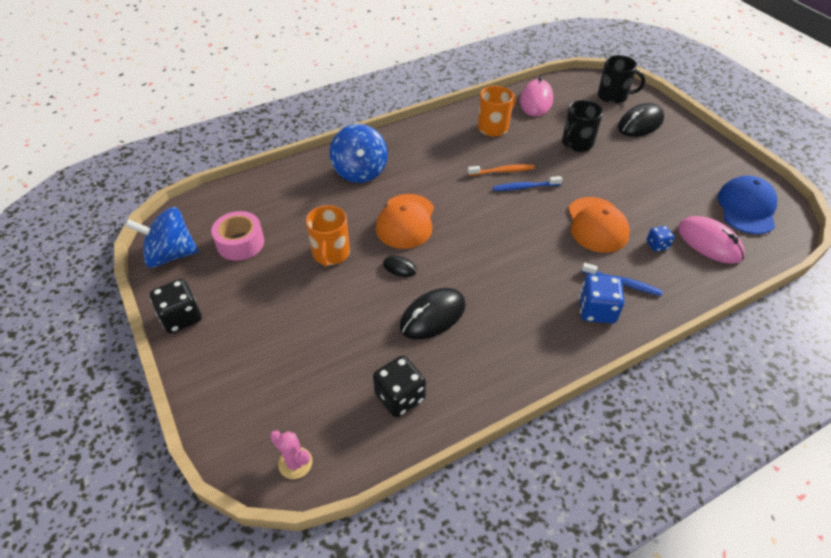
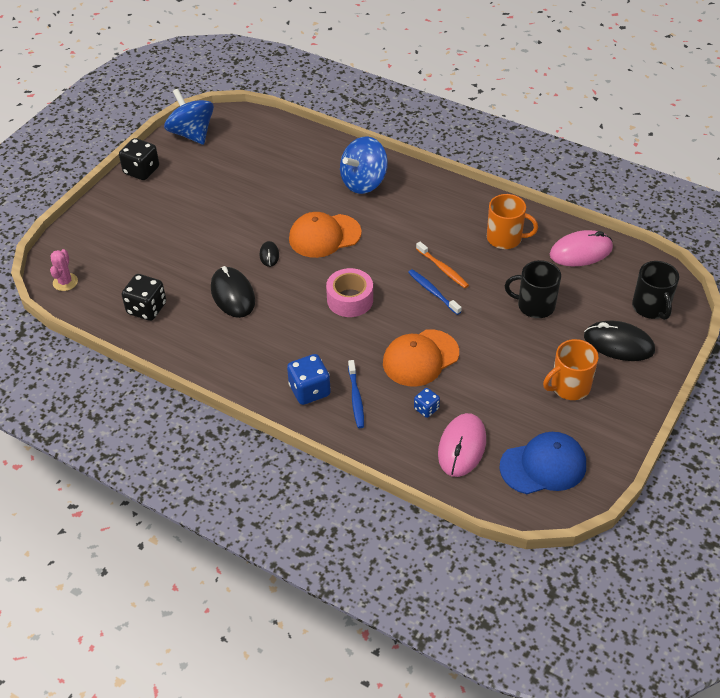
camera: 60 degrees right, 0 degrees up
(240, 243) = (229, 160): pink tape -> pink tape (350, 300)
(331, 253) = (255, 211): orange mug -> orange mug (569, 386)
(433, 316) = (233, 295): black mouse -> black mouse turned 45 degrees clockwise

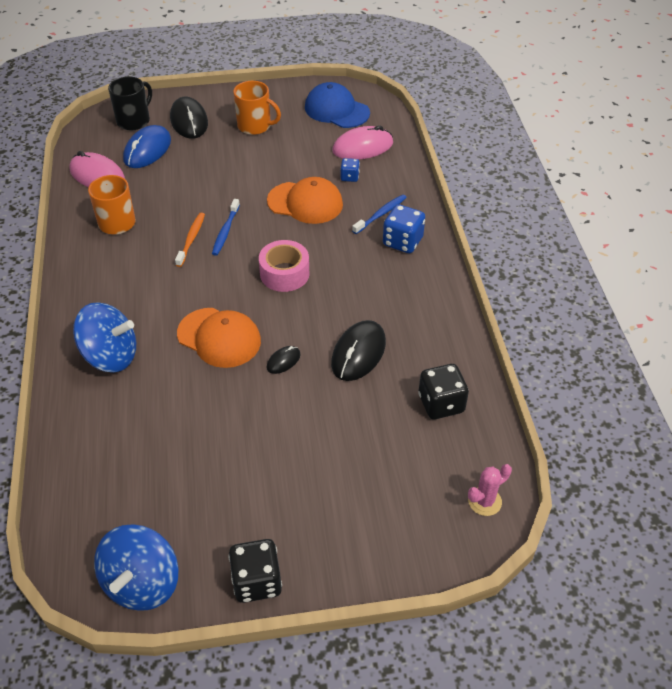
camera: 130 degrees left, 0 degrees up
(535, 305) = (187, 173): black mug -> none
(593, 296) = (147, 150): none -> blue mouse

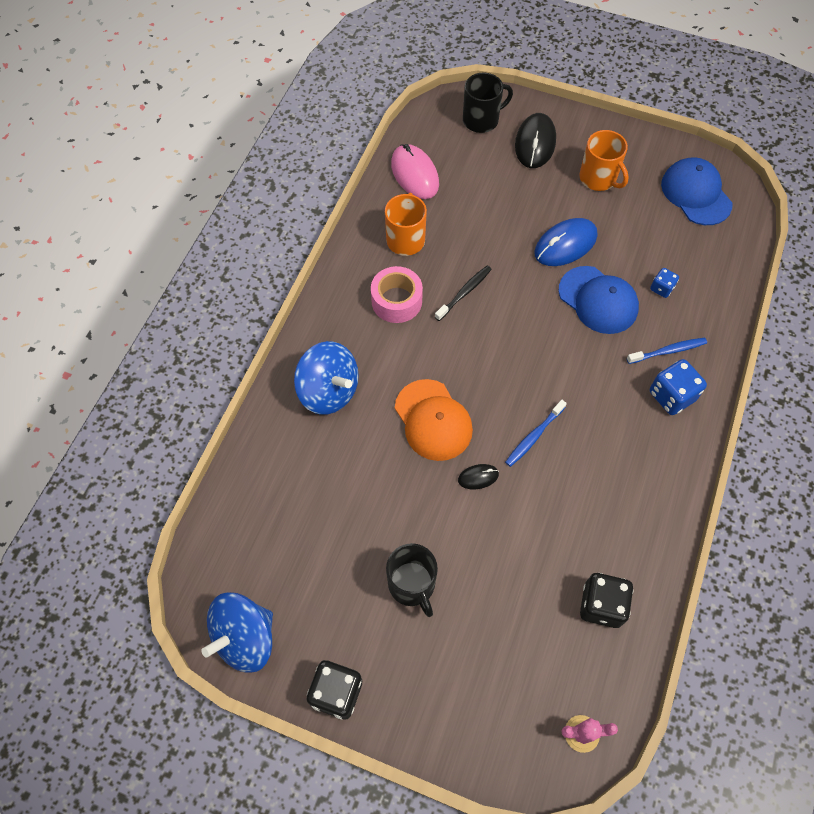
camera: 30 degrees right, 15 degrees up
(147, 150) = (476, 163): blue mouse -> blue mouse (565, 244)
(191, 239) = (464, 292): orange toothbrush -> black toothbrush
(225, 231) = (501, 298): blue toothbrush -> blue toothbrush (534, 436)
(274, 465) = (412, 585): none -> black mug
(284, 274) = (532, 377): pink tape -> pink tape (396, 301)
(305, 203) = (598, 300): orange cap -> blue cap
(358, 353) = (553, 505): black mouse -> none
(362, 147) = (697, 255): pink mouse -> none

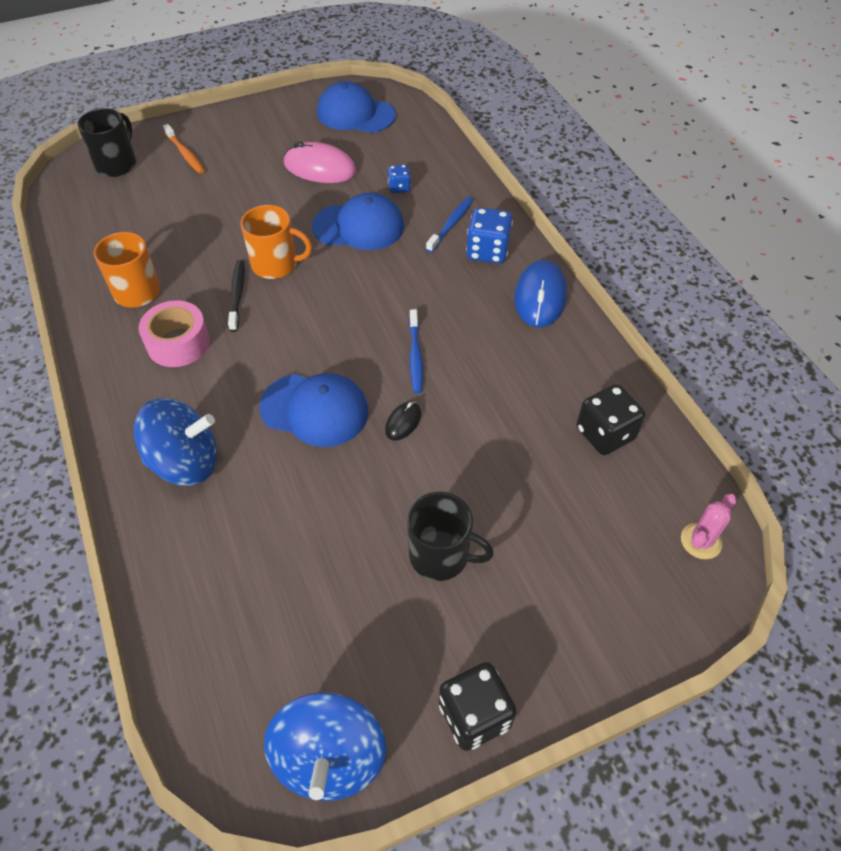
camera: 45 degrees left, 10 degrees down
(414, 174) = (92, 238): pink mouse -> pink mouse (320, 168)
(433, 420) = (314, 410): orange cap -> blue cap
(535, 143) = (185, 154): black mouse -> orange toothbrush
(565, 244) = (289, 206): blue mouse -> blue mouse (540, 297)
(598, 178) = (267, 147): orange mug -> orange mug (276, 265)

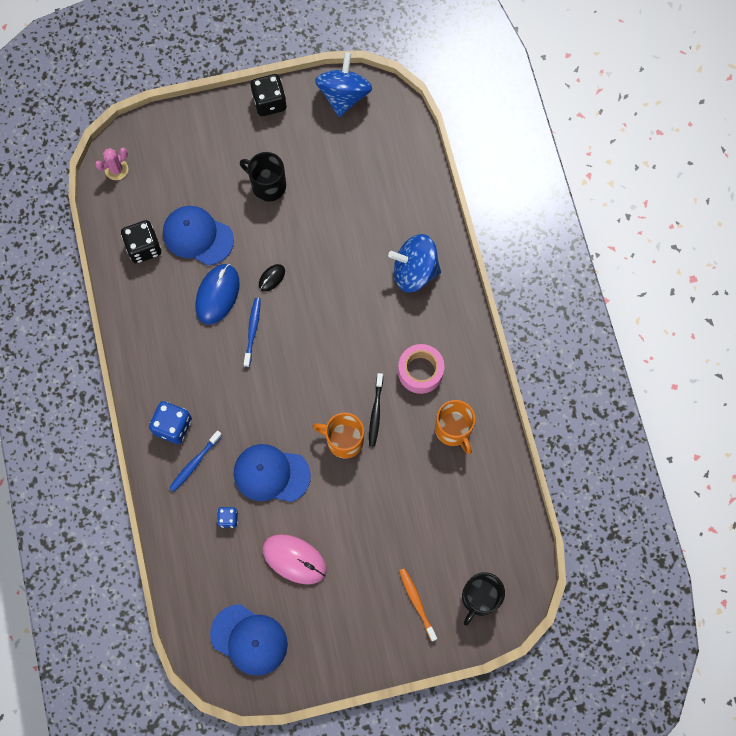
camera: 170 degrees left, 20 degrees up
(314, 410) = (328, 297): blue cap -> blue cap (198, 236)
(540, 297) = (147, 371): blue mouse -> blue mouse (217, 295)

